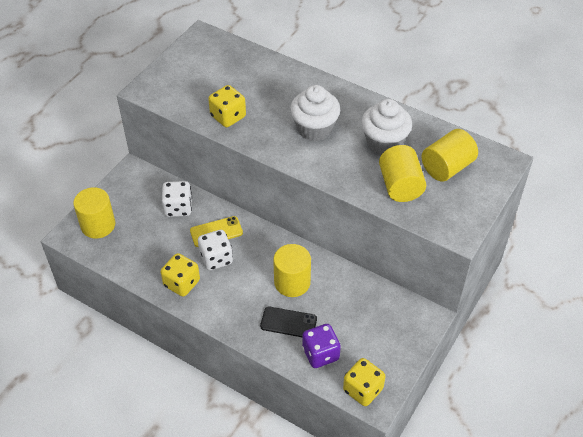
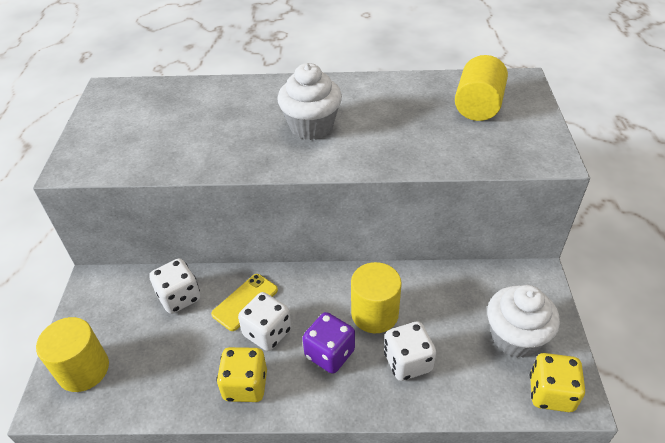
camera: 30 degrees left, 5 degrees down
(228, 117) = (200, 154): yellow dice -> none
(288, 323) = (407, 362): black phone -> white dice
(320, 354) = (472, 378): purple dice -> purple dice (329, 353)
(384, 143) = (396, 110): white cupcake -> white cupcake (515, 337)
(400, 186) = (451, 141): yellow cylinder -> none

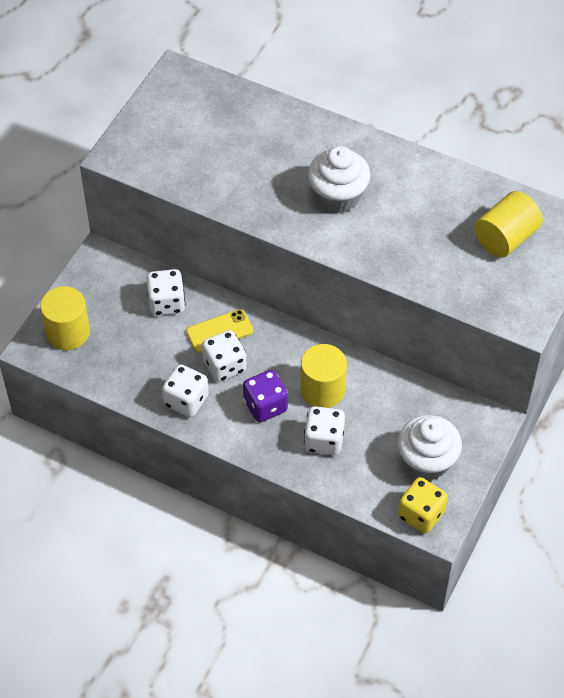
camera: 25 degrees right, 10 degrees up
(245, 385) = (186, 400): yellow dice -> white dice

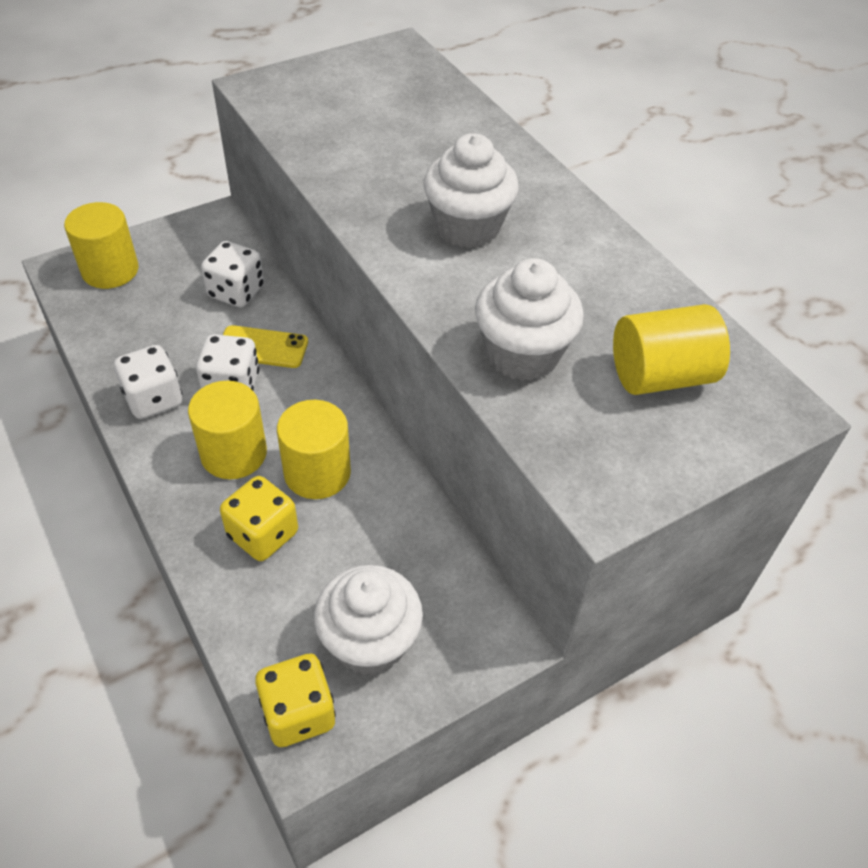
camera: 30 degrees right, 5 degrees down
(265, 406) = (234, 453): purple dice -> yellow cylinder
(324, 440) = (263, 534): white dice -> yellow dice
(430, 263) = (522, 354): none -> white cupcake

